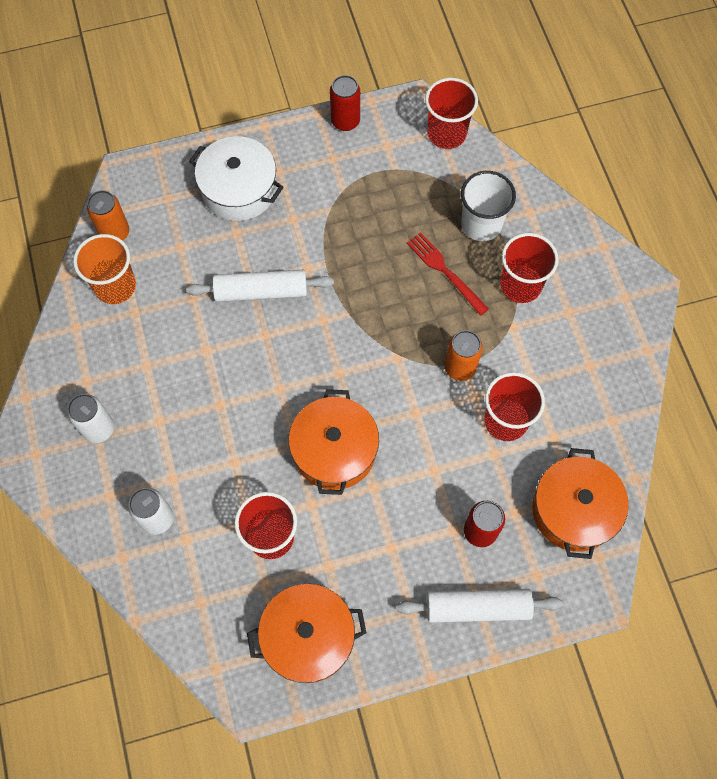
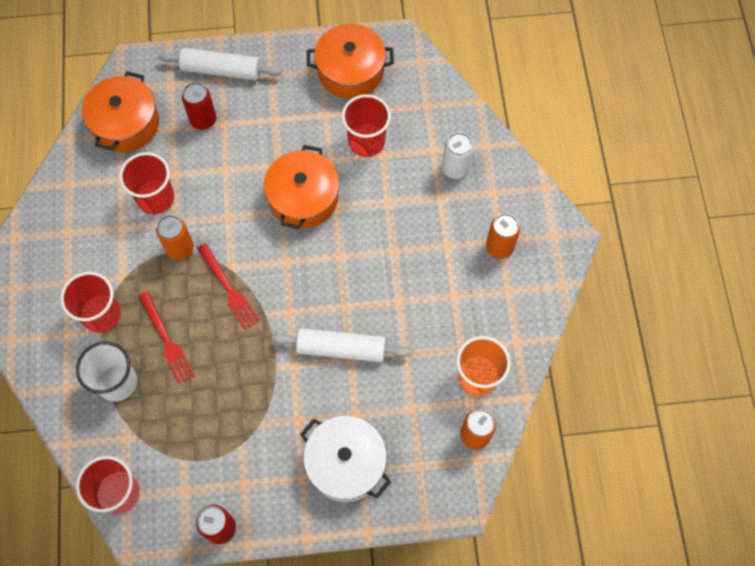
camera: 170 degrees left, 0 degrees up
(98, 429) = (499, 247): white can -> orange can
(394, 333) = (228, 288): none -> red fork

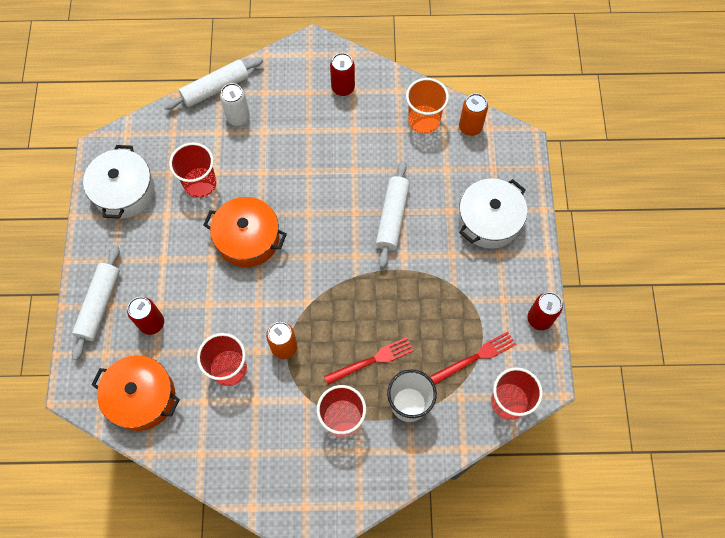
camera: 85 degrees left, 0 degrees up
(228, 288) = (328, 305): red fork -> red fork (476, 357)
(350, 71) = (124, 191): orange pot -> white pot
(490, 140) = (215, 89): none -> white rolling pin
(499, 247) = (315, 93): orange can -> none
(511, 278) = (343, 88): none -> red can

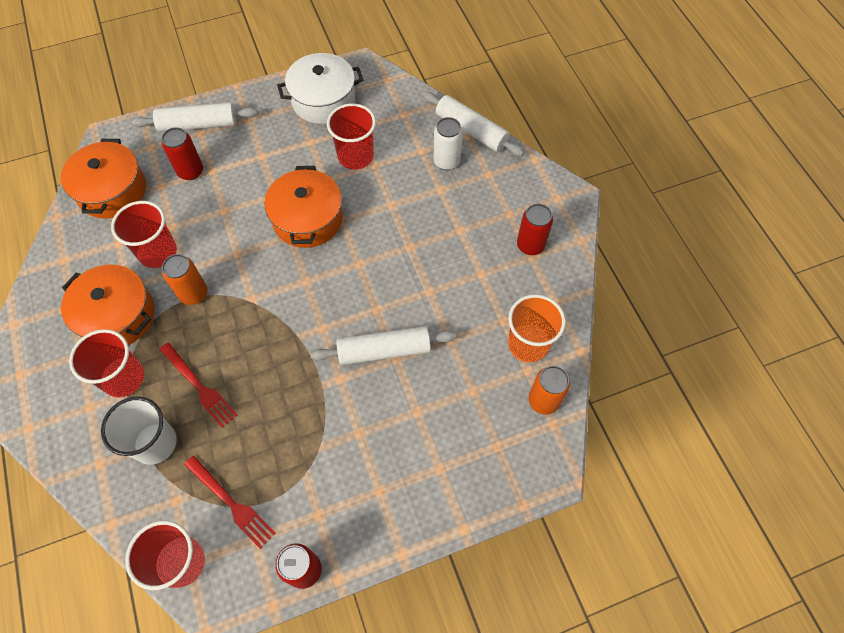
camera: 70 degrees right, 5 degrees down
(280, 414) = (117, 316): none -> orange pot
(489, 220) = (421, 463): white pot -> none

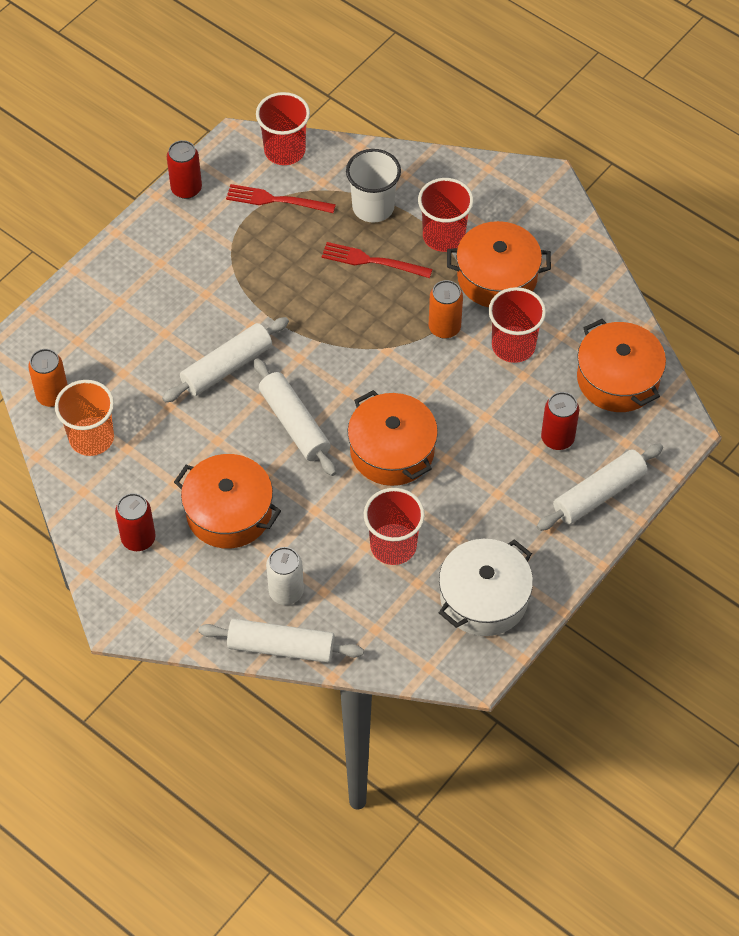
camera: 150 degrees right, 5 degrees down
(362, 275) = (294, 423): none -> white rolling pin
(453, 232) = (229, 512): none -> orange pot

